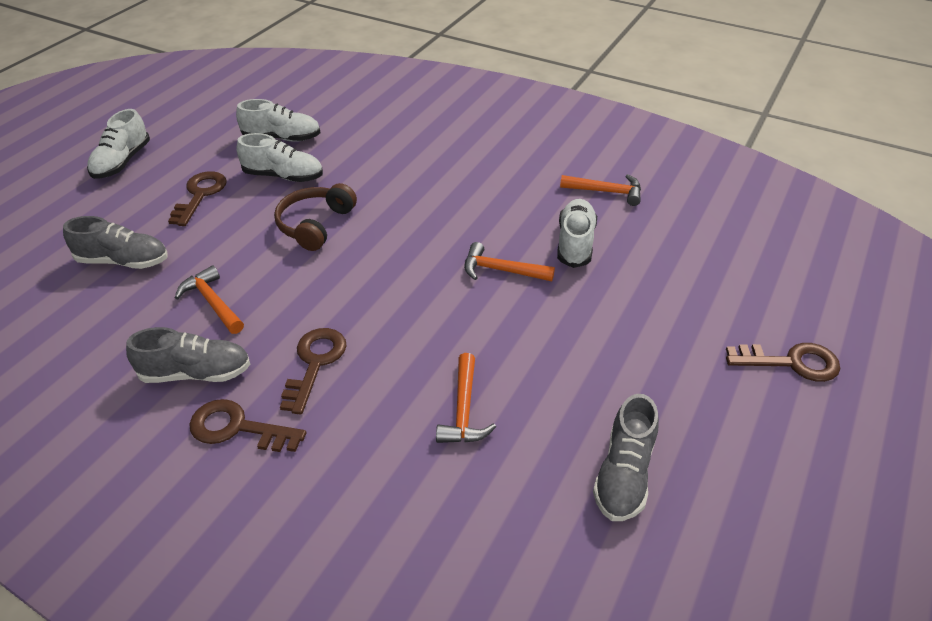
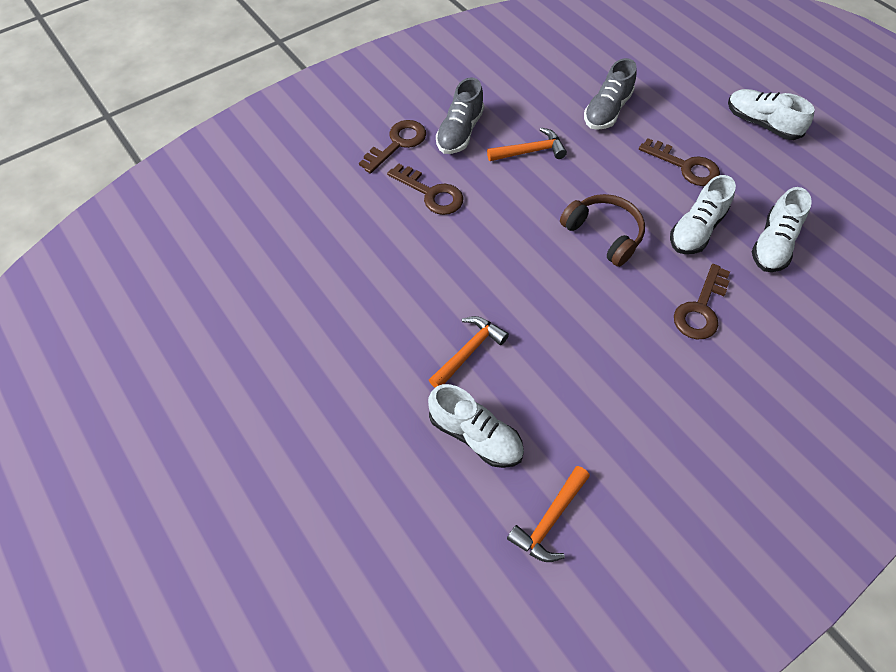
camera: 115 degrees right, 15 degrees up
(463, 410) = (333, 262): orange hammer -> none
(624, 474) = (216, 332): grey shoe -> none
(791, 363) = (217, 531): brown key -> brown key (700, 309)

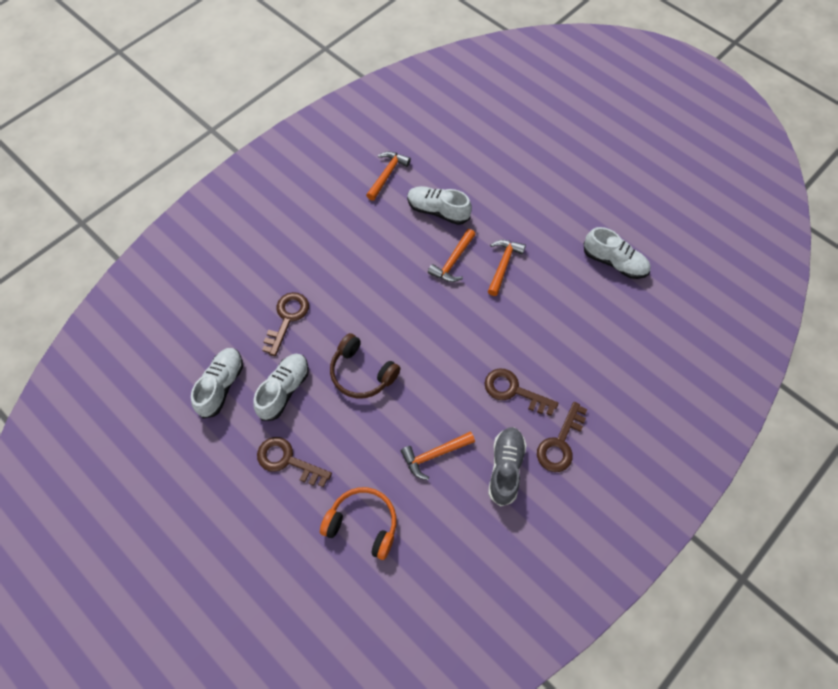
camera: 170 degrees right, 5 degrees up
(400, 335) = (503, 265): none -> orange hammer
(607, 111) = (363, 524): grey shoe -> orange headphones
(761, 124) = (205, 533): white shoe -> white shoe (614, 262)

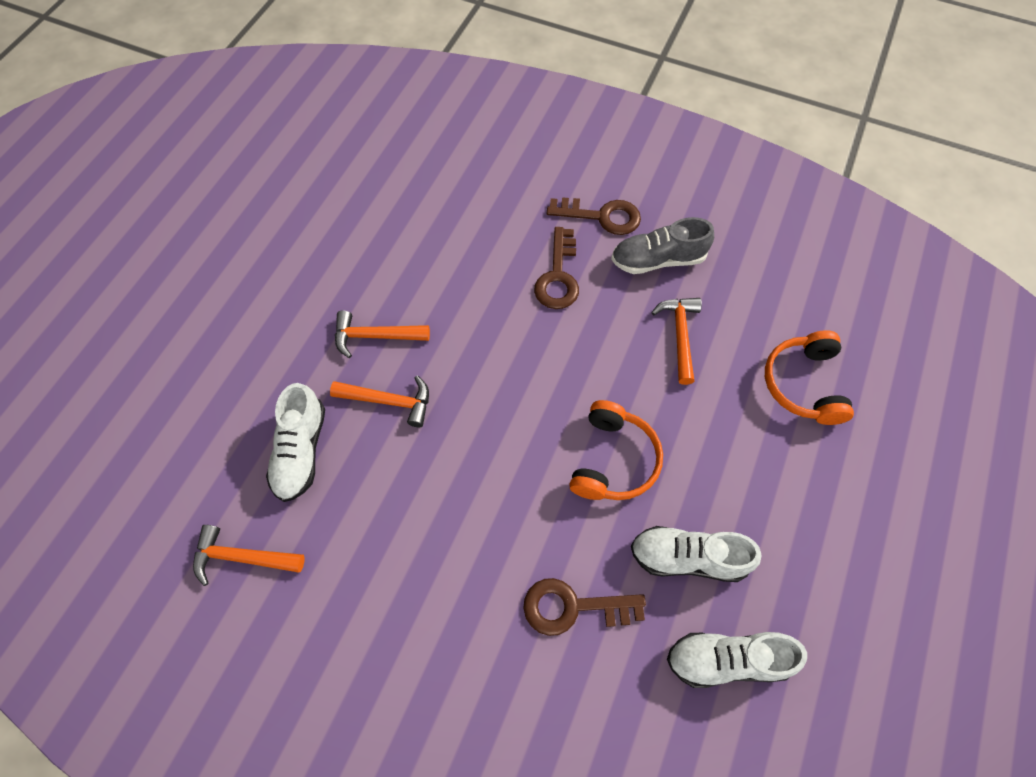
camera: 110 degrees left, 0 degrees up
(288, 461) = (780, 507): brown key -> none
(362, 373) = (613, 460): brown headphones -> orange headphones
(434, 454) = (680, 336): orange hammer -> orange hammer turned 135 degrees counterclockwise
(614, 262) = (332, 215): white shoe -> none

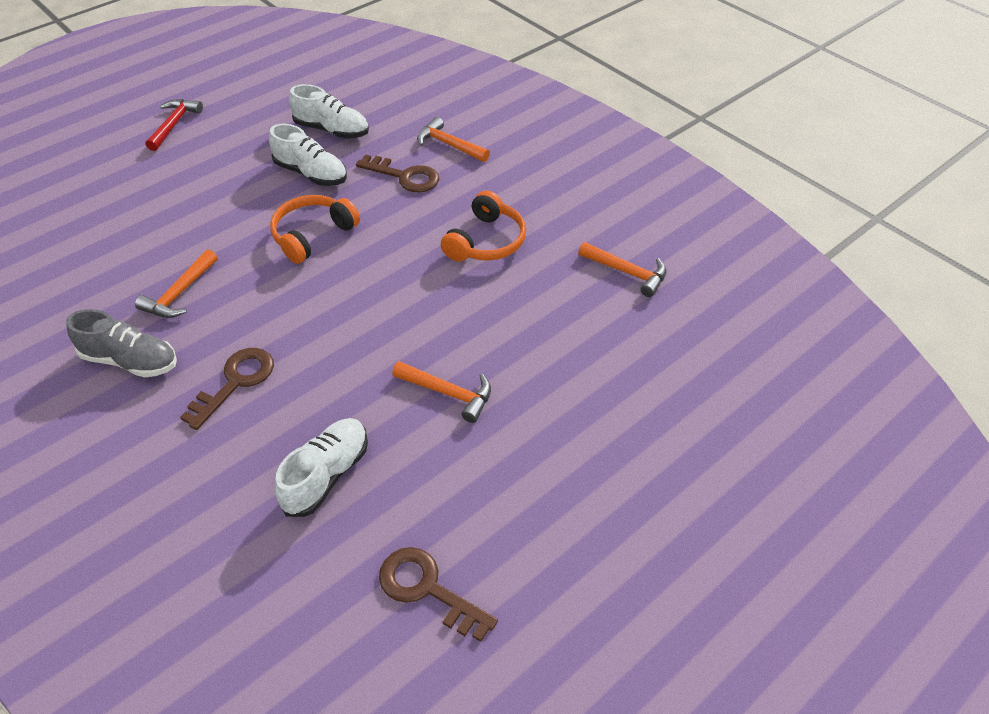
camera: 155 degrees left, 15 degrees down
(301, 451) = (557, 324): white shoe -> white shoe (326, 475)
(389, 401) = (464, 334): orange hammer -> orange hammer (449, 145)
(601, 216) = (137, 426): brown key -> brown key (427, 589)
(804, 384) = (126, 229): orange headphones -> orange headphones (486, 241)
(927, 570) = (174, 125): none -> red hammer

